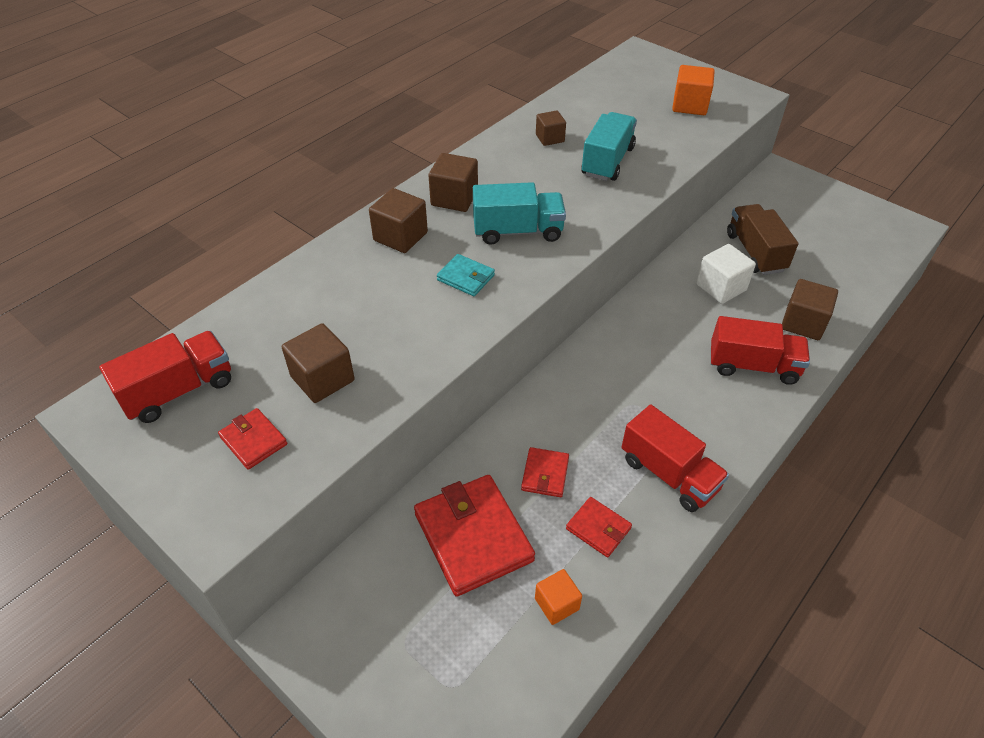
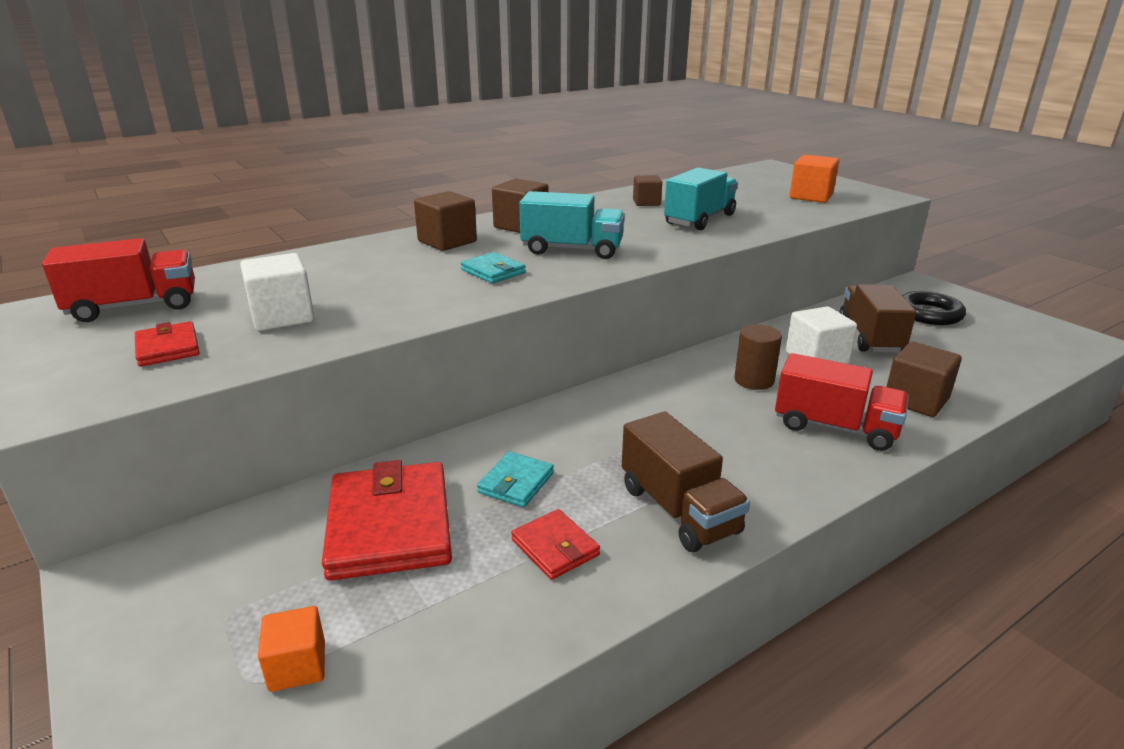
camera: 15 degrees right, 20 degrees down
(322, 379) = (282, 317): brown cube -> white cube
(545, 474) = (516, 483): red wallet -> turquoise wallet
(557, 604) = (453, 617): orange cube -> orange cube (297, 666)
(669, 474) = (678, 510): red truck -> brown truck
(681, 324) = (754, 380): none -> brown cylinder
(794, 213) = (929, 314): none -> black ring

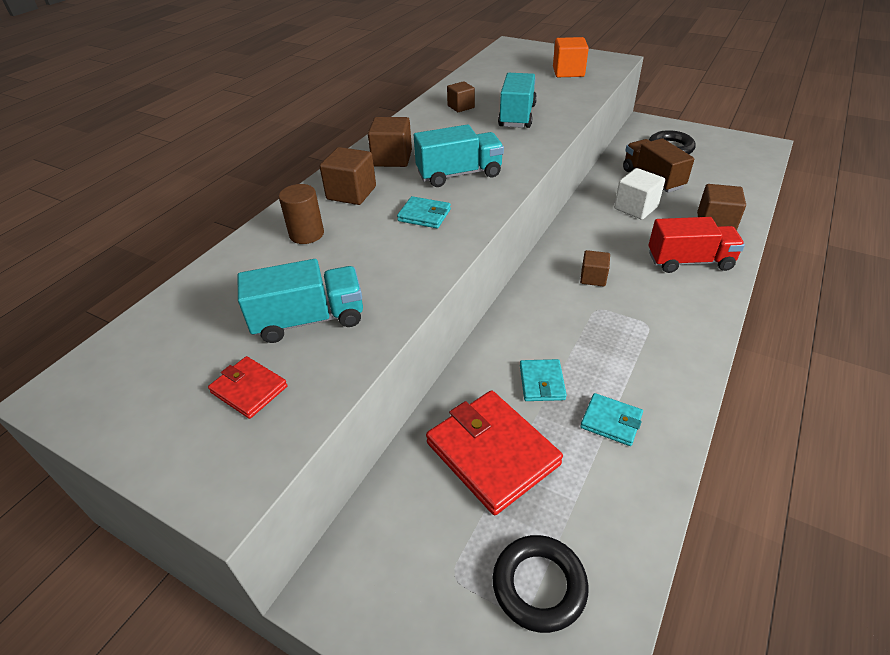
camera: 25 degrees left, 15 degrees up
(134, 307) = (155, 357): red truck -> none
(282, 317) = (309, 320): white cube -> turquoise truck
(297, 666) = (539, 585): orange cube -> black ring
(555, 547) = (611, 421): red wallet -> turquoise wallet
(678, 510) = (656, 361): brown truck -> none
(686, 408) = (593, 278): none -> brown cube
(754, 380) = (614, 239): brown cylinder -> brown cylinder (306, 234)

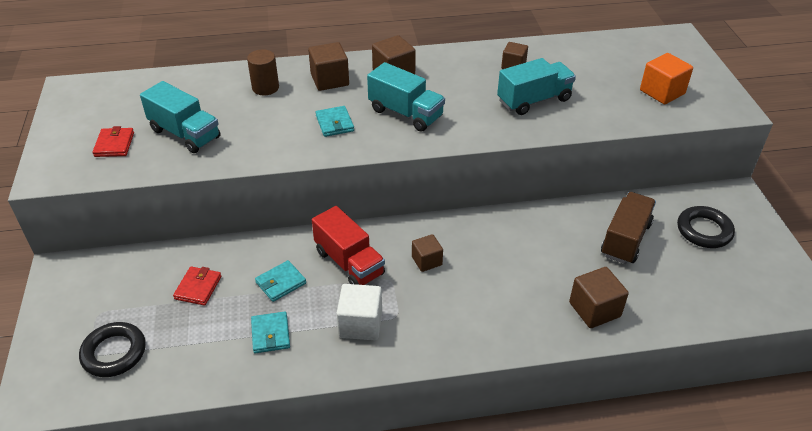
camera: 50 degrees right, 0 degrees up
(492, 453) = (198, 288): red wallet -> red wallet, size x0.50
(635, 208) = (560, 247): white cube -> white cube (360, 324)
(689, 261) = (511, 312): red truck -> red truck (349, 263)

